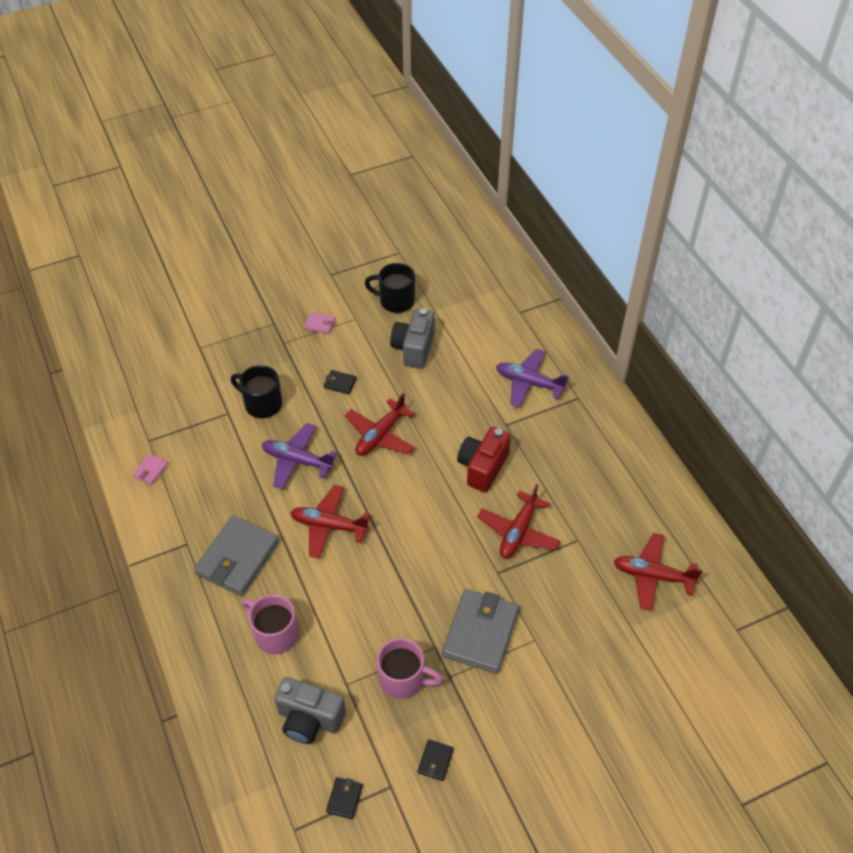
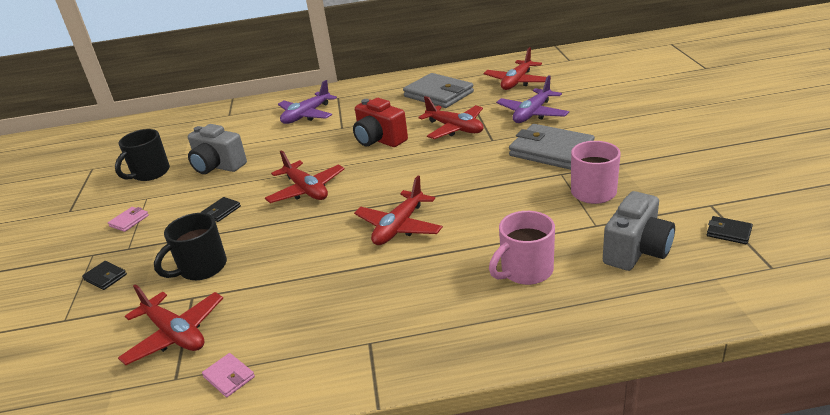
camera: 70 degrees left, 20 degrees down
(188, 421) = (175, 334): none -> red plane
(238, 558) = (412, 296): grey wallet -> grey wallet (438, 94)
(297, 461) = (301, 245): purple plane -> purple plane (532, 114)
(435, 761) = (681, 179): black wallet -> black wallet (105, 277)

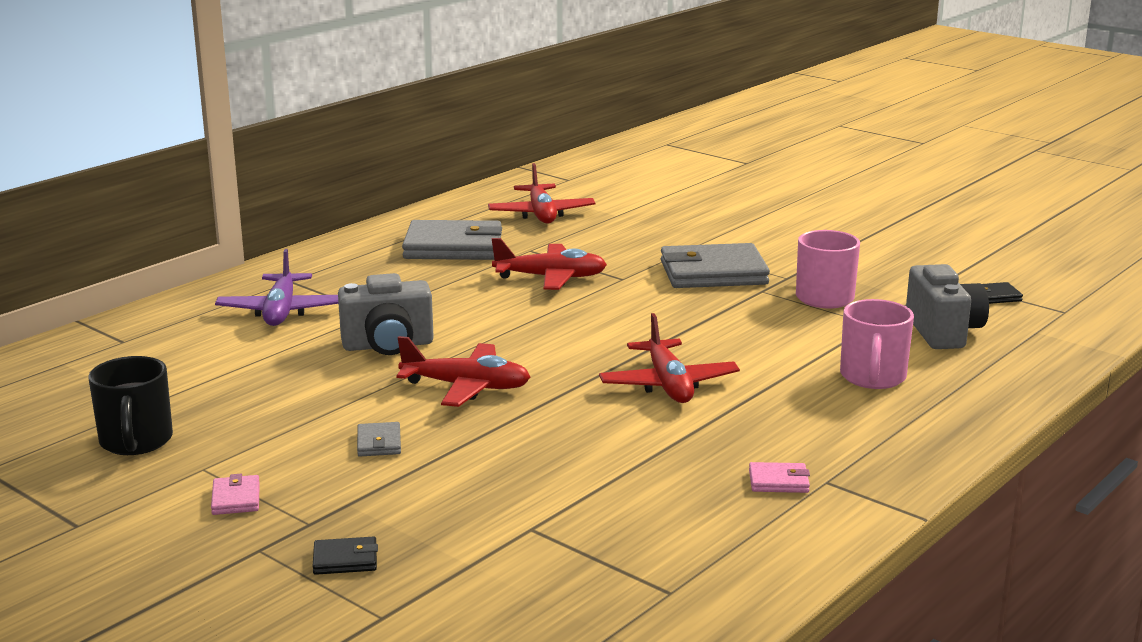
camera: 45 degrees left, 10 degrees down
(175, 334) = (585, 563): red plane -> none
(201, 268) = (482, 500): black mug -> none
(218, 166) = (254, 401): grey camera -> grey camera (388, 345)
(221, 211) = (379, 443): black wallet -> grey wallet
(229, 377) = (732, 564): pink wallet -> pink wallet (778, 481)
(379, 140) = (466, 312): red camera -> none
(532, 114) = (624, 243): purple plane -> none

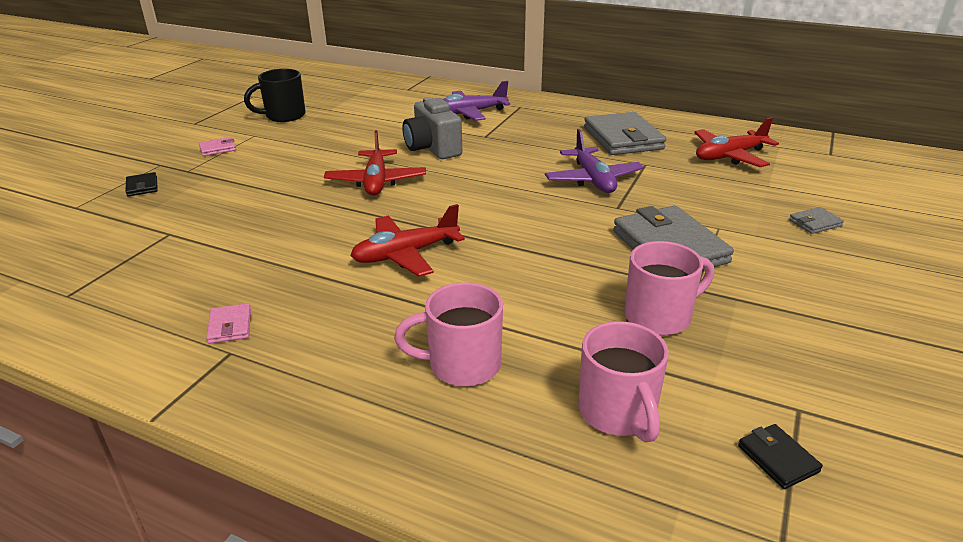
camera: 75 degrees right, 10 degrees up
(379, 443) = (288, 170): grey wallet -> grey wallet (815, 223)
(551, 278) = (593, 180): red plane -> purple plane
(943, 332) = (618, 413): grey camera -> pink mug

